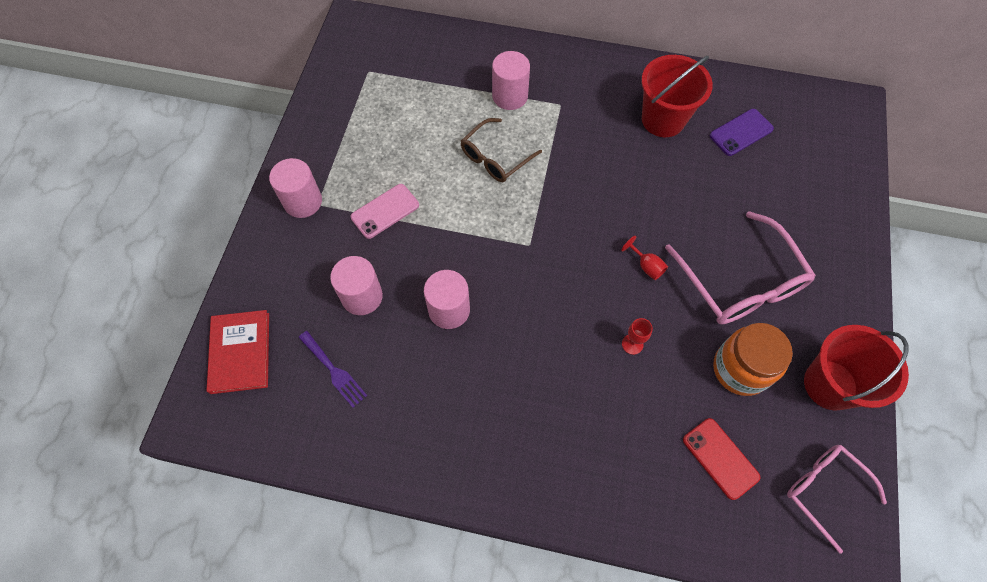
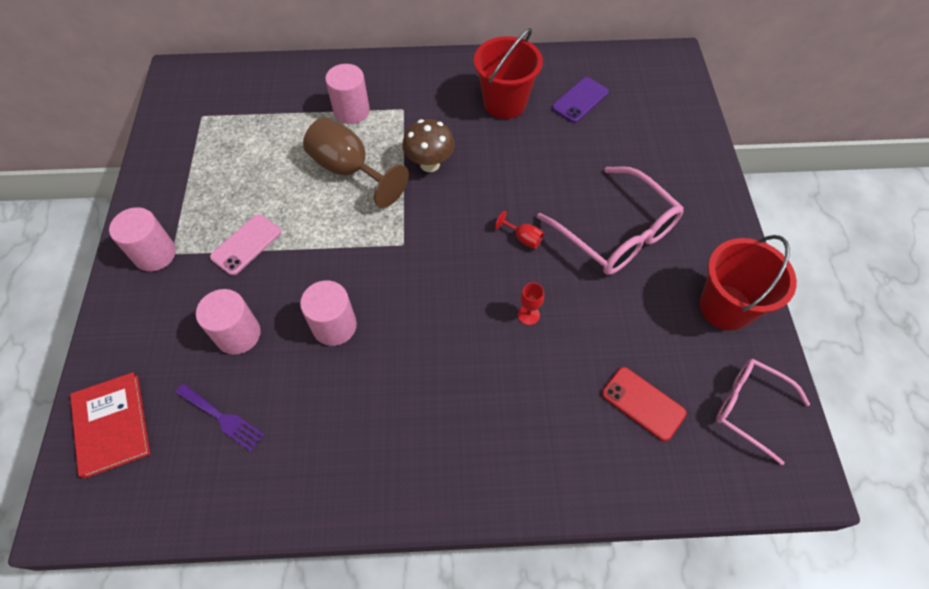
camera: 15 degrees left, 5 degrees down
(495, 158) = (350, 170): brown glasses -> brown goblet
(573, 168) = (430, 164): none -> brown mushroom
(740, 369) = (638, 313): orange jar -> none

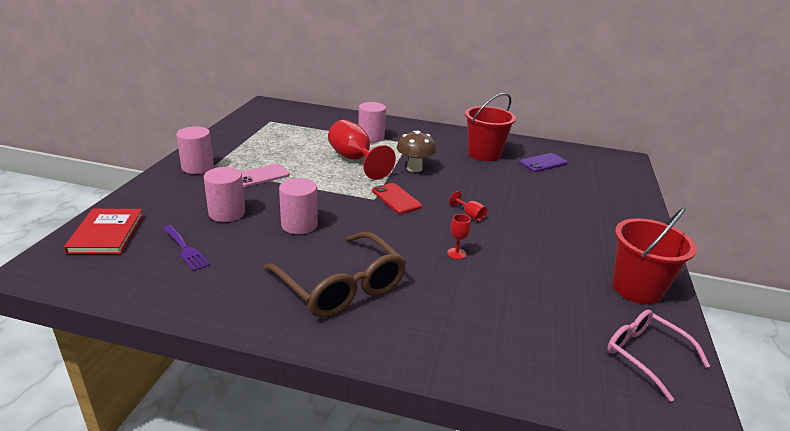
camera: 15 degrees right, 30 degrees down
(350, 170) = (355, 160): brown goblet -> red goblet
(424, 416) = (341, 286): none -> brown glasses
(616, 233) = (549, 228): pink glasses -> none
(643, 403) = (539, 326): red phone -> red phone (396, 199)

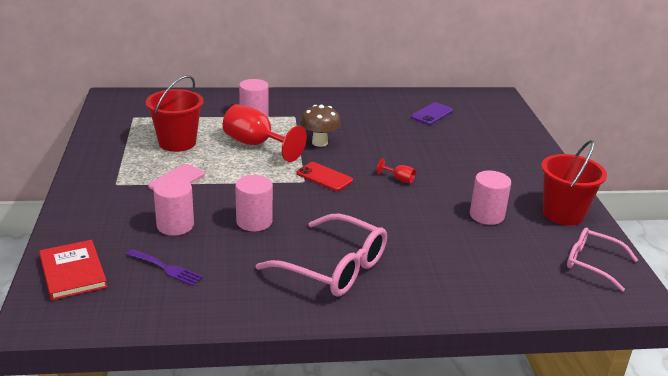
camera: 20 degrees left, 0 degrees up
(197, 167) = (101, 184): pink cylinder -> pink cylinder (486, 215)
(341, 286) = (334, 267): brown glasses -> pink glasses
(456, 253) = (410, 217): red goblet -> none
(484, 154) = (374, 114): red bucket -> red bucket (177, 143)

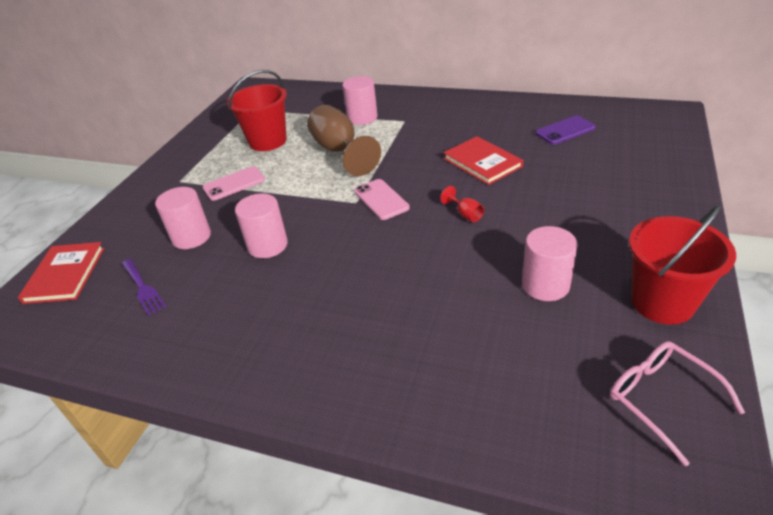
camera: 30 degrees right, 10 degrees up
(256, 145) = (340, 151): red goblet -> brown goblet
(319, 142) = (407, 155): brown mushroom -> none
(324, 177) = (381, 199): red phone -> pink phone
(334, 267) = (304, 324): pink glasses -> none
(385, 142) = (482, 162): none -> red book

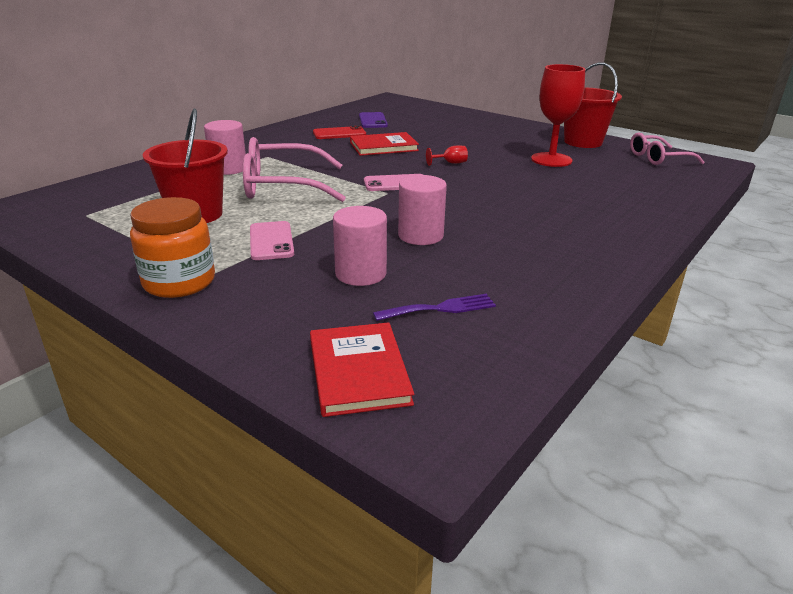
camera: 75 degrees left, 10 degrees down
(65, 275) = (358, 371): red book -> red book turned 60 degrees clockwise
(167, 176) = (179, 282): none -> orange jar
(340, 151) = (282, 186): brown goblet -> pink glasses
(499, 128) = (339, 133): none -> red phone
(545, 285) = (551, 160): pink cylinder -> red goblet

